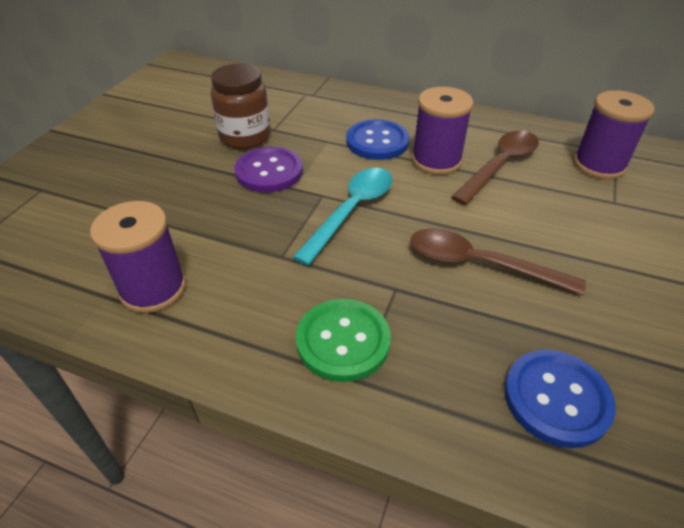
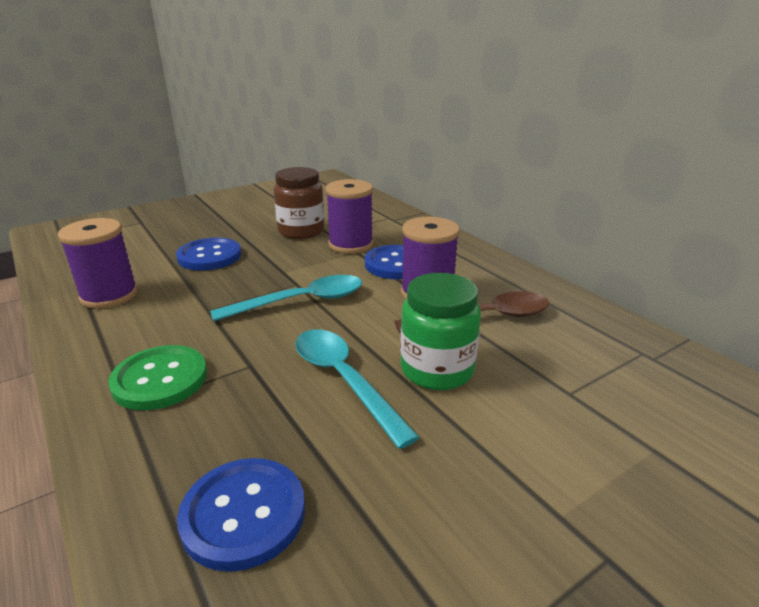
camera: 35 degrees right, 15 degrees down
(193, 200) = (209, 256): none -> blue button
(269, 171) = (283, 256): purple button -> none
(480, 264) = (344, 380): brown spoon -> turquoise spoon
(525, 224) = (437, 370): none -> green jar
(599, 165) = (601, 355): purple spool -> purple spool (350, 244)

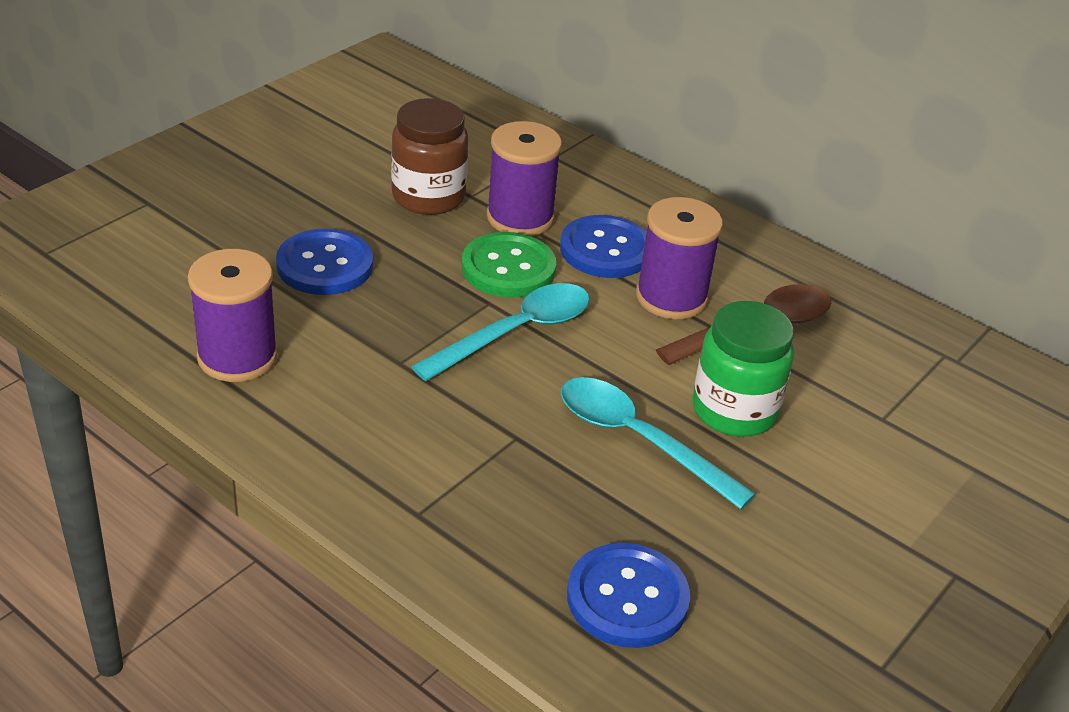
camera: 20 degrees left, 10 degrees up
(160, 379) = (423, 472): green button -> green button (508, 268)

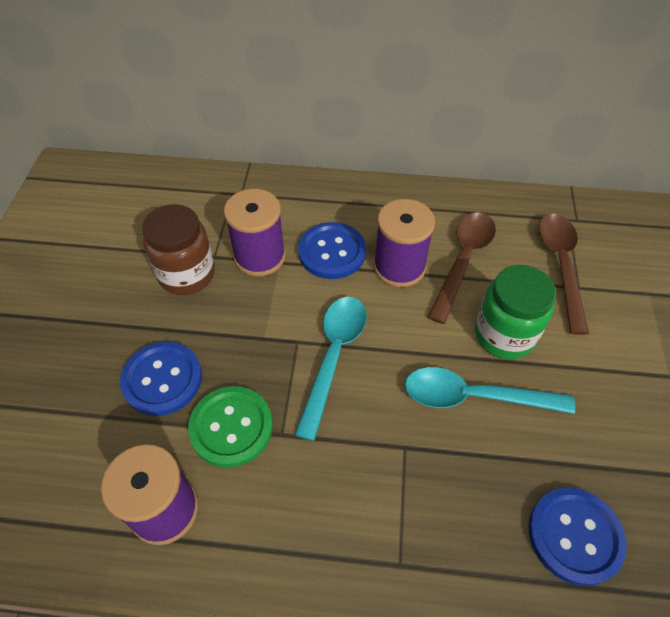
camera: 30 degrees left, 15 degrees up
(508, 268) = (286, 304): green button -> green button (231, 427)
(881, 389) = (561, 266): none -> brown spoon

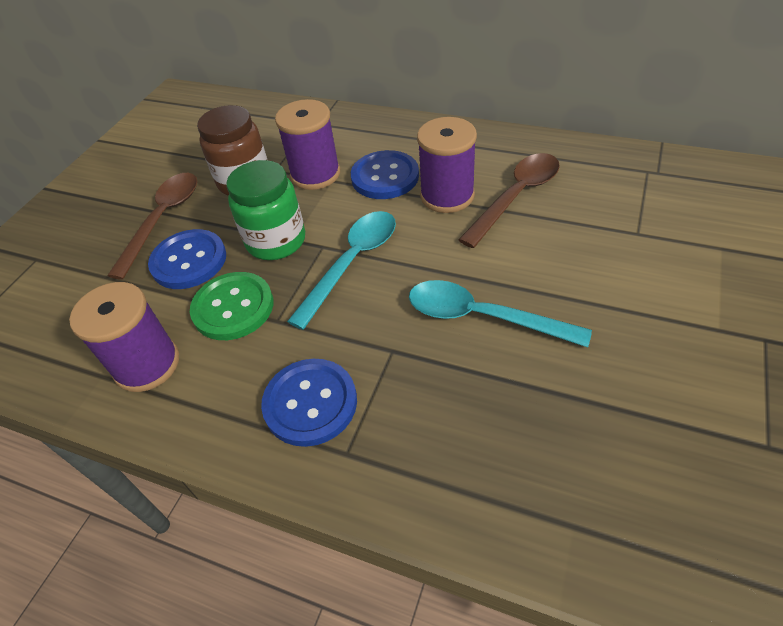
camera: 20 degrees right, 5 degrees down
(504, 335) = (536, 266): green jar -> green jar (276, 241)
(561, 266) = (623, 212): brown spoon -> brown spoon (163, 220)
(574, 536) = (547, 464): blue button -> blue button (310, 403)

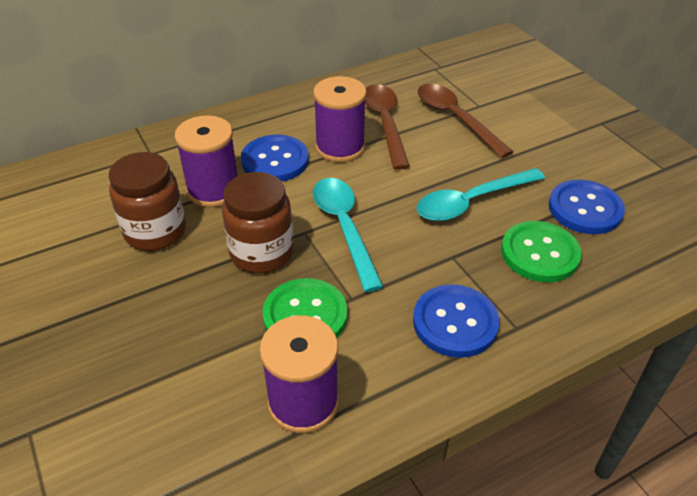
camera: 55 degrees left, 5 degrees down
(163, 220) = (123, 307): brown spoon -> brown spoon (456, 119)
(189, 261) = (208, 316): blue button -> blue button (585, 209)
(276, 241) = (261, 253): green jar -> brown jar
(469, 411) = (539, 253): none -> green button

